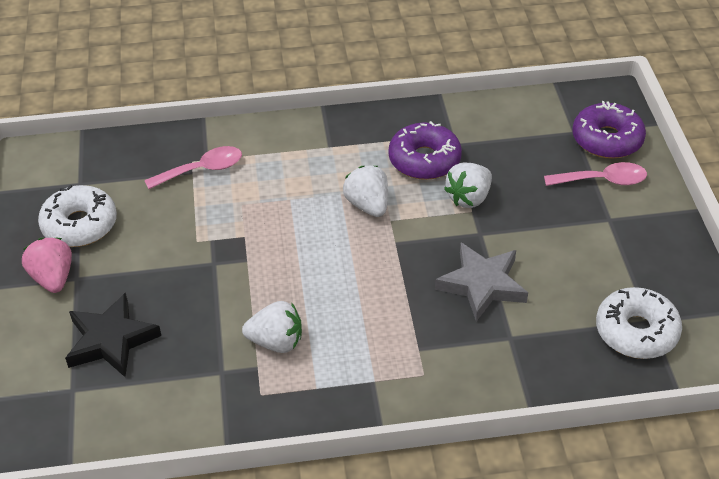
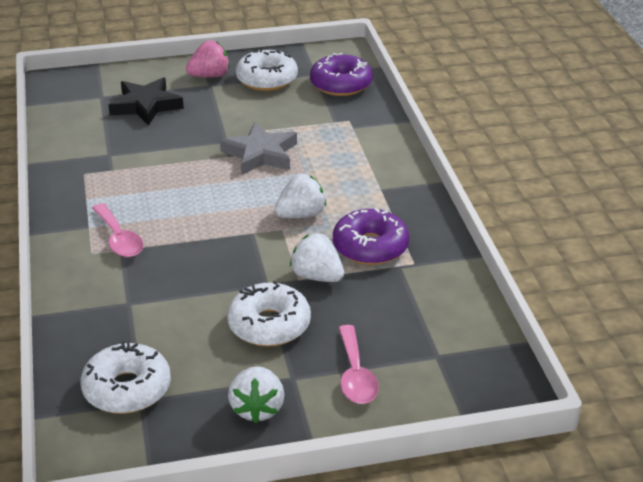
camera: 85 degrees right, 10 degrees down
(202, 170) = (338, 126): pink spoon -> pink spoon (119, 239)
(276, 342) = (136, 176): white strawberry -> white strawberry (257, 408)
(482, 285) = (196, 286): grey star -> grey star (260, 154)
(540, 232) = (269, 325): none -> white donut
(607, 139) = (428, 382): purple donut -> purple donut (341, 84)

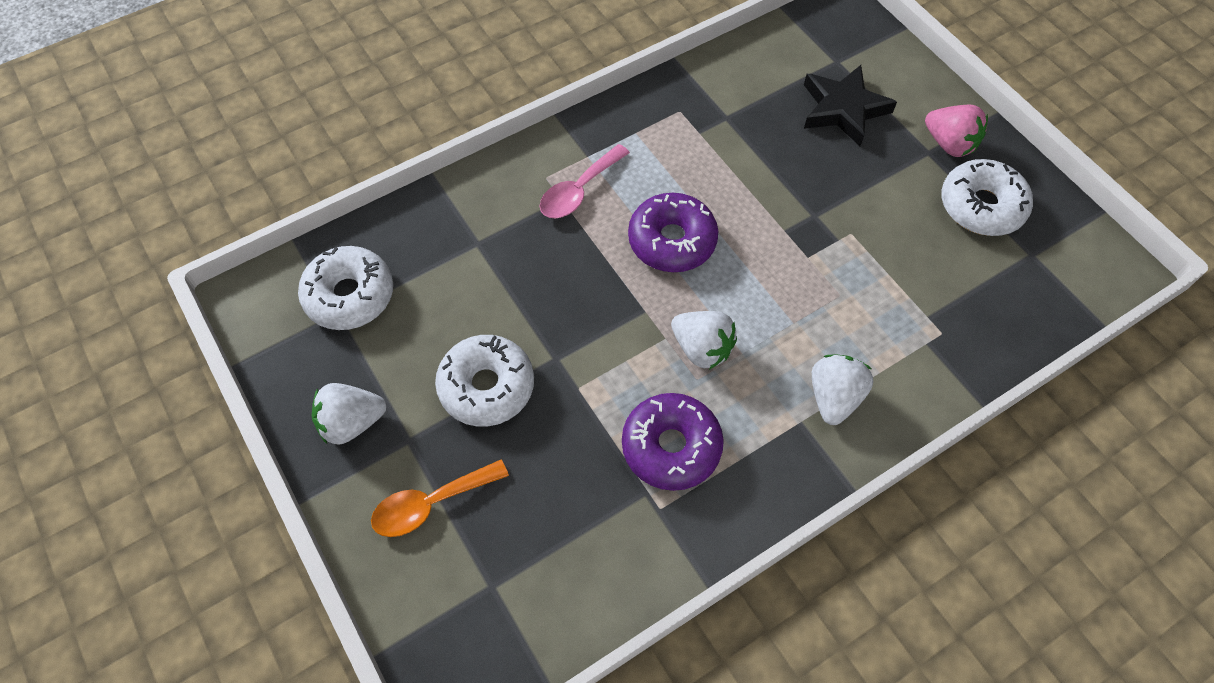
camera: 70 degrees right, 25 degrees up
(260, 154) = (806, 261): grey star -> none
(317, 276) = (589, 406): white strawberry -> white strawberry (834, 397)
(341, 84) = (1025, 294): purple donut -> purple donut (672, 241)
(355, 375) = (430, 504): pink spoon -> orange spoon

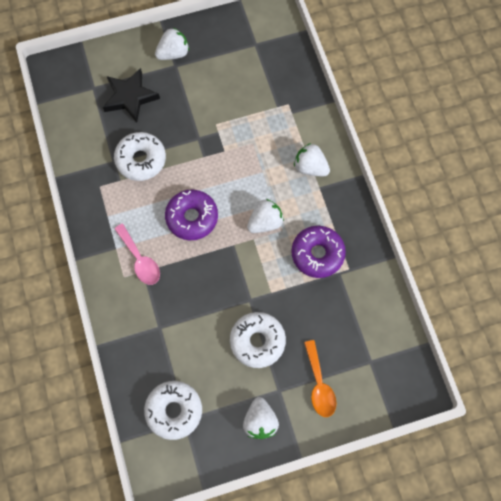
camera: 75 degrees left, 10 degrees up
(949, 144) = (173, 53): pink strawberry -> white strawberry
(981, 206) = (219, 55): white donut -> white donut (141, 160)

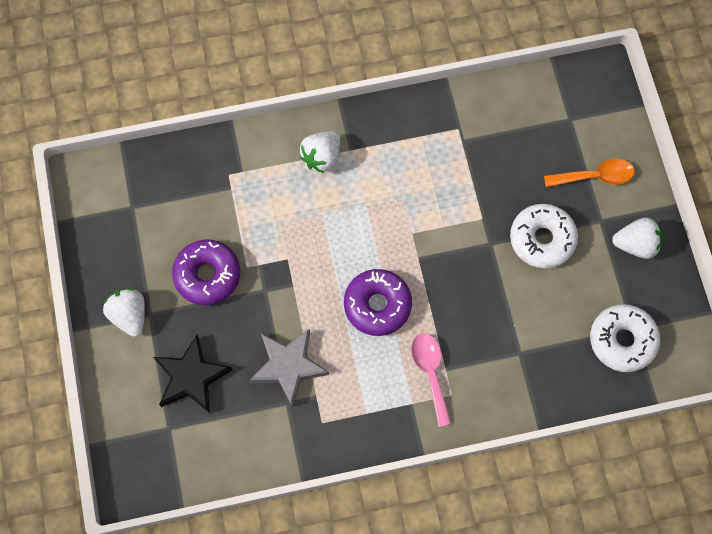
camera: 85 degrees left, 0 degrees up
(140, 260) = (430, 373): pink spoon -> pink spoon turned 75 degrees counterclockwise
(141, 160) = (288, 366): white donut -> grey star
(265, 222) = (391, 217): white strawberry -> none
(317, 254) = (437, 161): purple donut -> purple donut (207, 275)

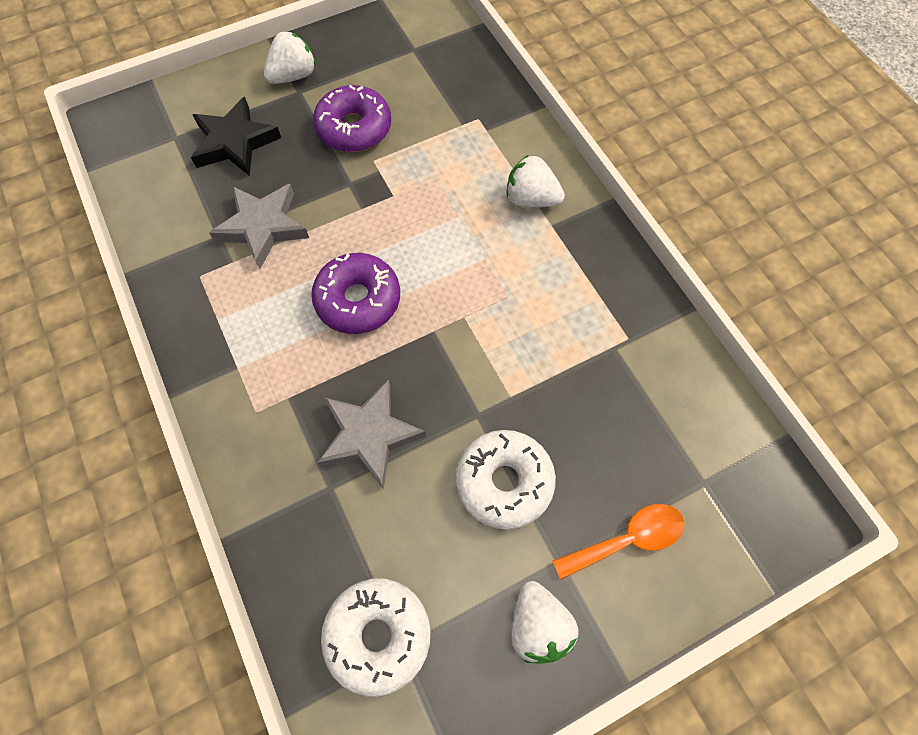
camera: 75 degrees right, 5 degrees down
(430, 373) = (281, 380): pink spoon -> none
(488, 319) = (369, 435): none -> grey star
(595, 176) = (627, 539): orange spoon -> orange spoon turned 90 degrees counterclockwise

